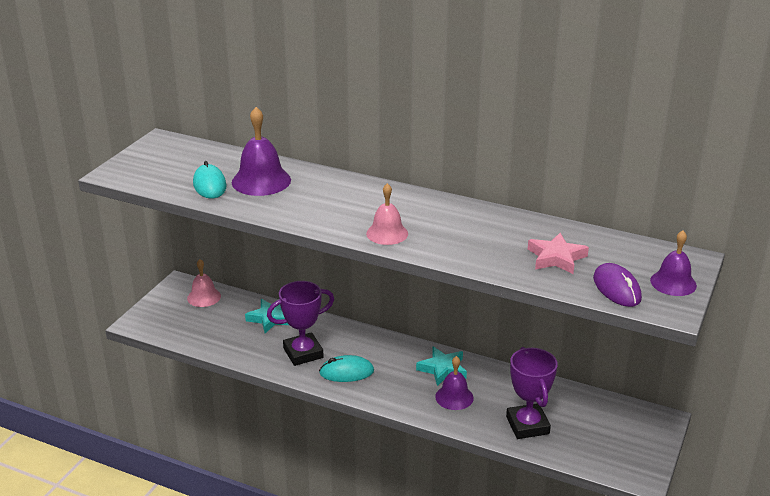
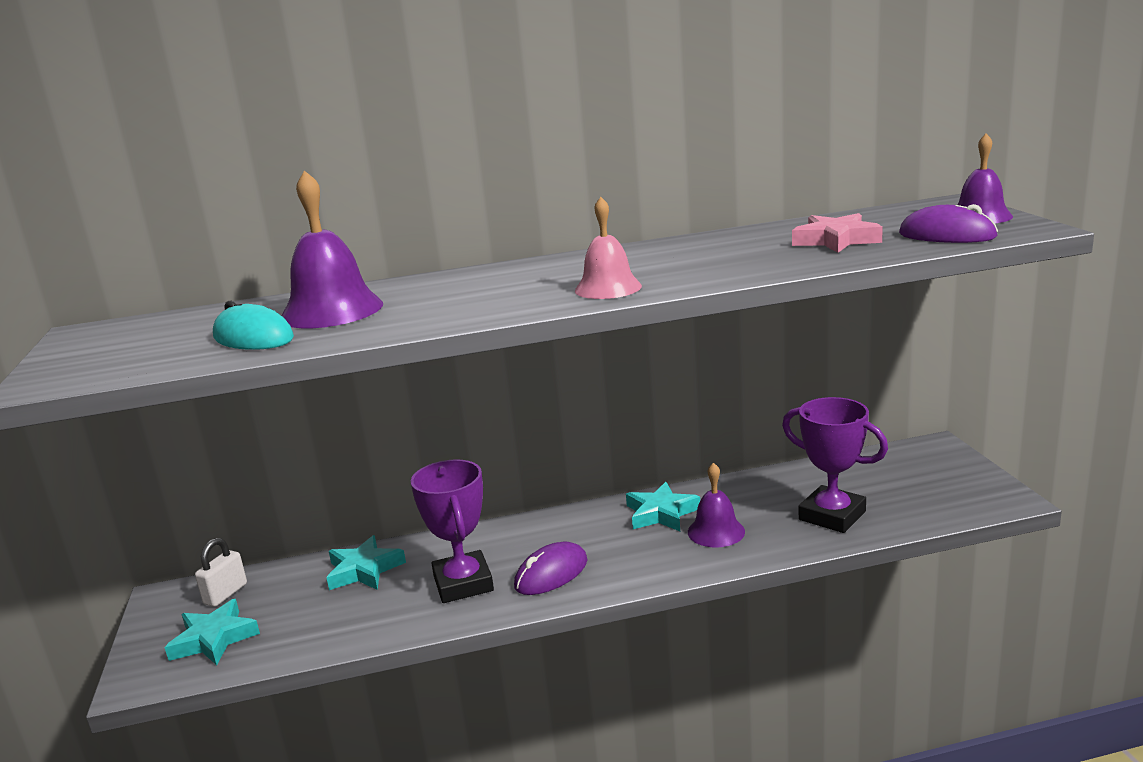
camera: 35 degrees left, 10 degrees down
(178, 319) = (214, 639): none -> turquoise star
(204, 297) = (225, 594): pink bell -> white padlock
(303, 353) = (463, 583): purple trophy -> purple trophy turned 45 degrees counterclockwise
(346, 372) = (551, 574): turquoise mouse -> purple mouse

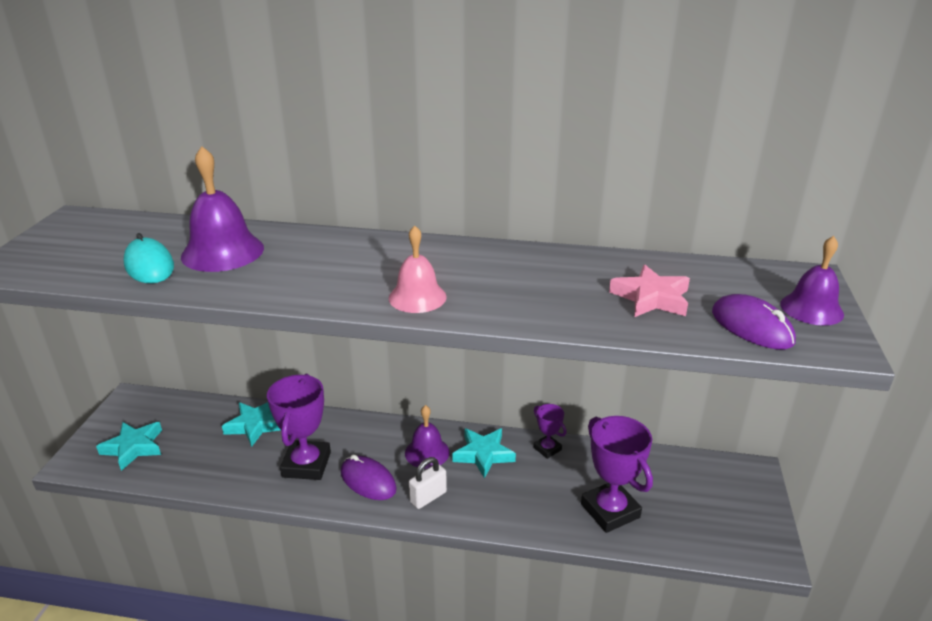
camera: 20 degrees right, 10 degrees up
(225, 594) = (164, 411): white padlock -> white padlock (428, 497)
(551, 574) = (368, 481): purple mouse -> purple mouse turned 60 degrees clockwise
(716, 531) = (510, 489): purple bell -> purple bell (427, 452)
(724, 489) = (547, 449): none -> purple trophy

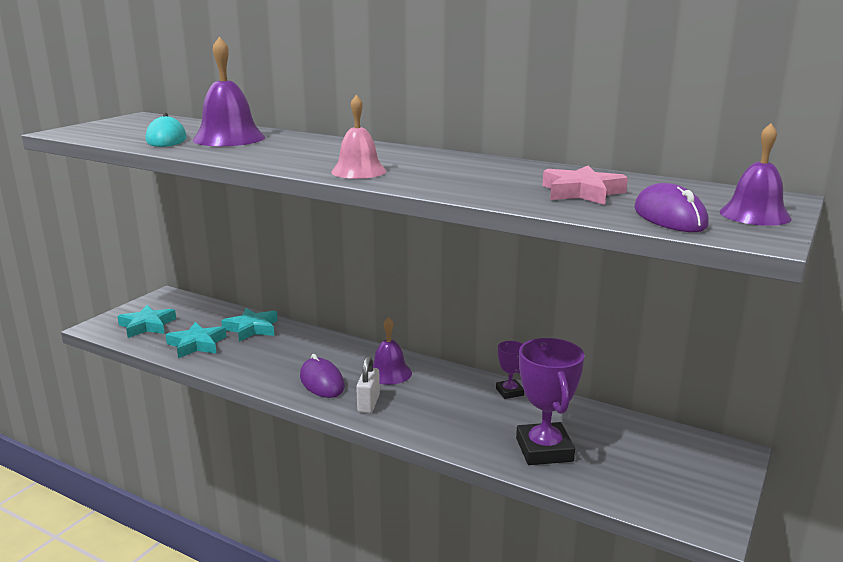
camera: 20 degrees right, 10 degrees down
(306, 464) = (276, 361): purple trophy -> none
(428, 497) = (368, 403): white padlock -> white padlock turned 60 degrees counterclockwise
(483, 454) = (442, 384): turquoise star -> turquoise star (197, 344)

